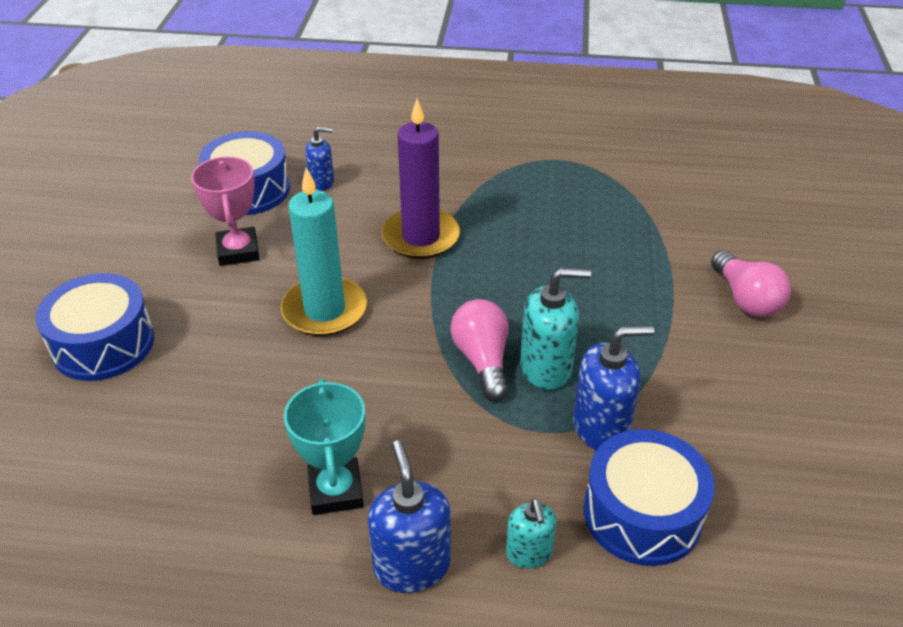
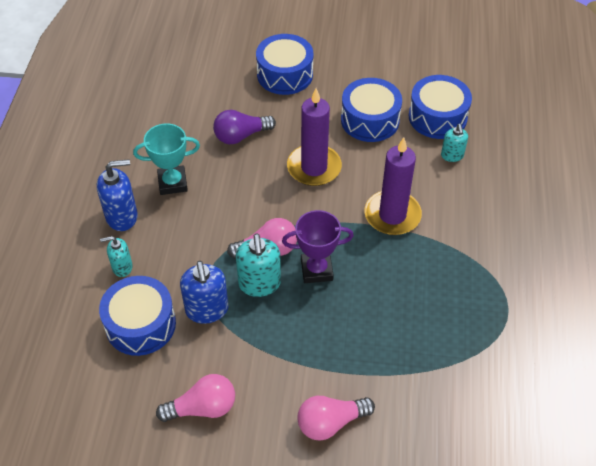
camera: 90 degrees right, 10 degrees up
(237, 398) = (241, 136): none -> purple light bulb
(238, 251) = (370, 120): pink trophy -> blue drum
(322, 182) = (452, 155): blue soap dispenser -> turquoise soap dispenser
(324, 310) = (314, 167): turquoise candle -> purple candle
(516, 309) = (316, 270): none -> purple trophy
(766, 424) = (202, 408): none -> pink light bulb

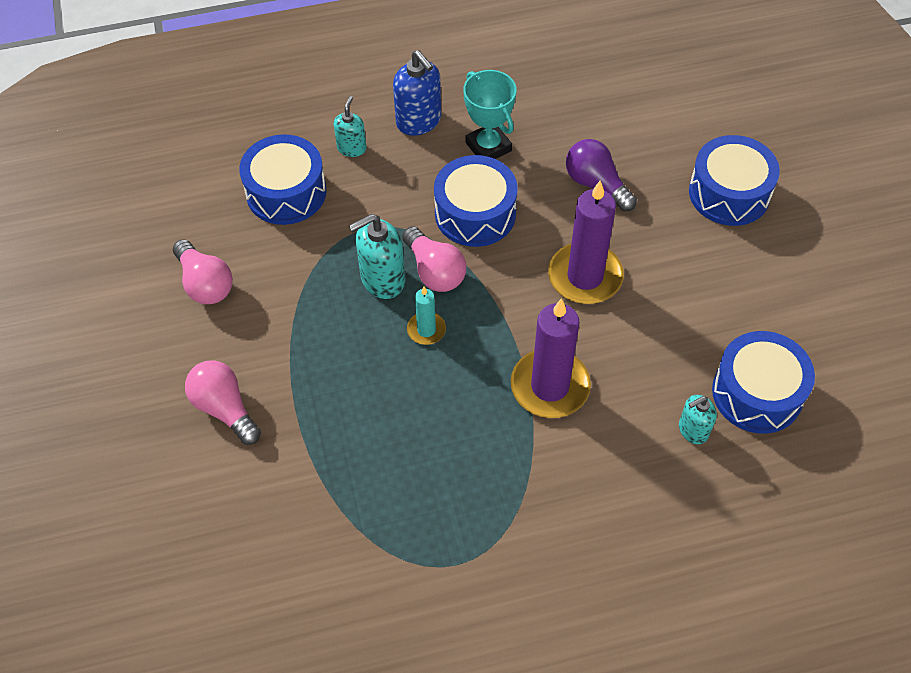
camera: 70 degrees right, 5 degrees up
(122, 267) = (351, 148): turquoise soap dispenser -> turquoise soap dispenser turned 45 degrees clockwise
(207, 310) = (327, 243): blue soap dispenser -> none
(316, 270) = (426, 330): purple trophy -> turquoise candle
(370, 120) = (703, 313): blue drum -> blue drum (475, 213)

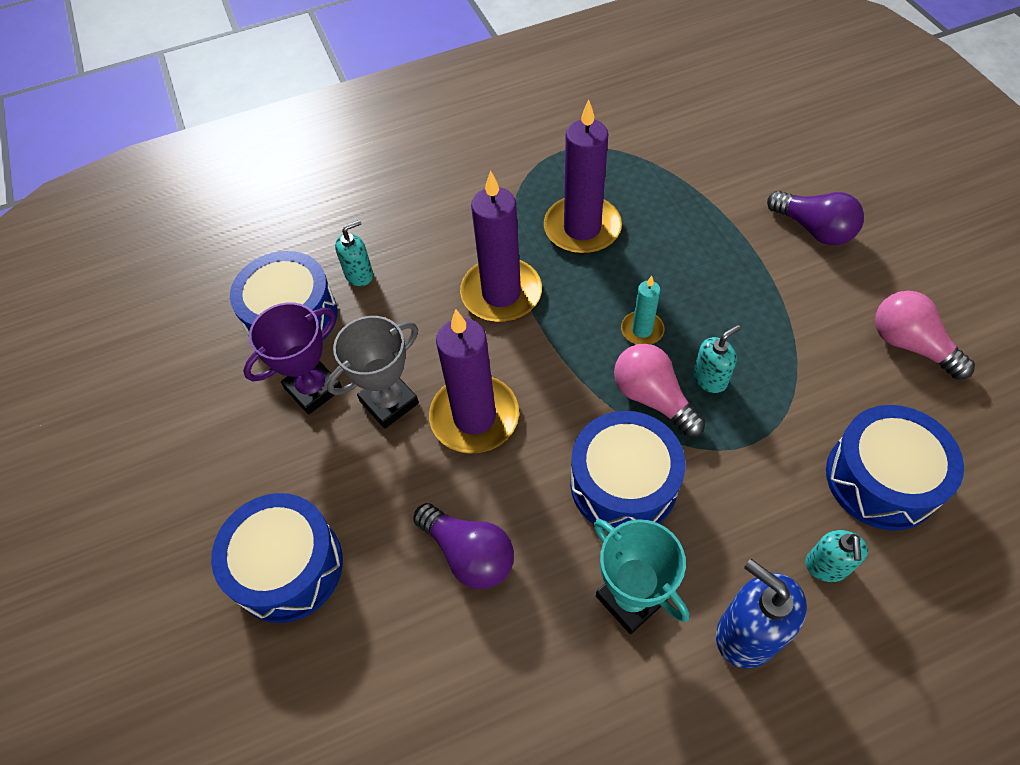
camera: 175 degrees right, 0 degrees up
(225, 408) = (813, 229): pink light bulb -> purple light bulb
(382, 280) = (710, 379): turquoise soap dispenser -> turquoise soap dispenser, size x0.61
(456, 448) = (582, 228): none -> purple candle
(658, 298) = (389, 402): none -> grey trophy
(726, 319) = (313, 389): none -> purple trophy

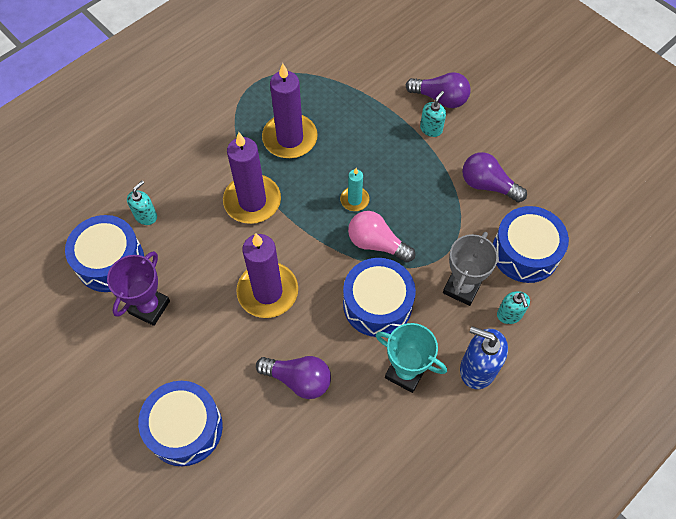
camera: 25 degrees left, 5 degrees up
(389, 402) = (206, 300): grey trophy -> grey trophy (462, 287)
(710, 379) = (407, 220): turquoise soap dispenser -> turquoise soap dispenser (431, 129)
(850, 364) = (488, 185): none -> purple light bulb
(910, 345) = (519, 162): pink light bulb -> none

